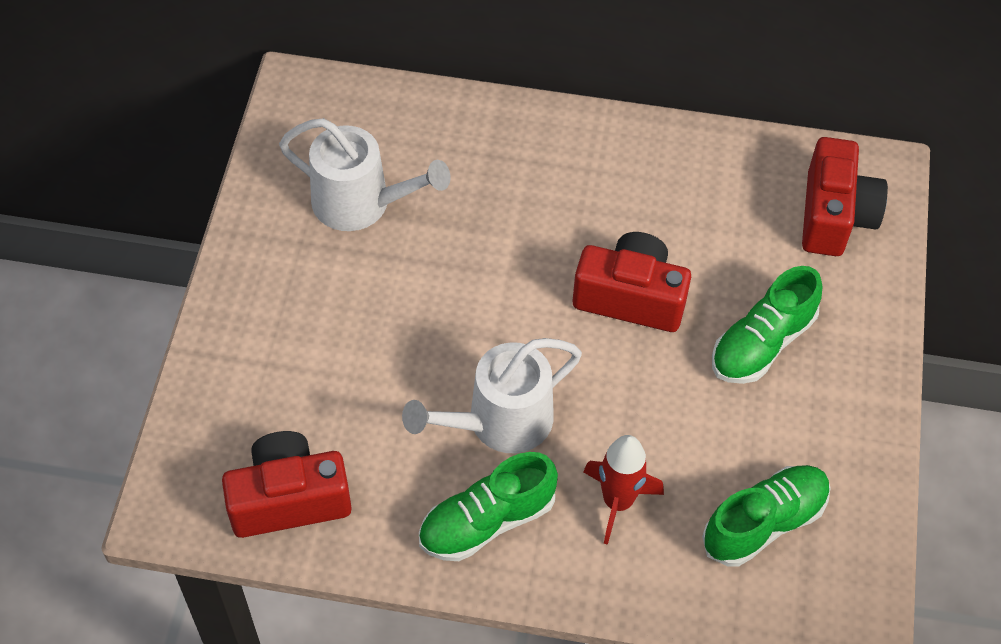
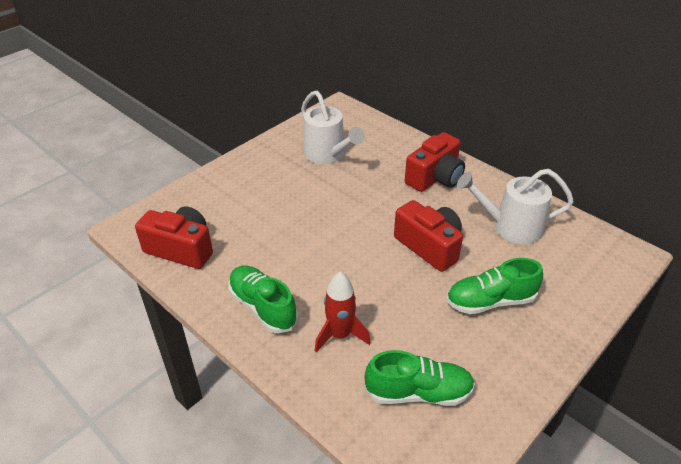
camera: 35 degrees right, 15 degrees down
(487, 521) = (263, 307): green shoe -> green shoe turned 45 degrees clockwise
(499, 422) = (311, 267): white watering can -> white watering can (510, 227)
(834, 215) = (583, 262): red camera -> red camera (435, 178)

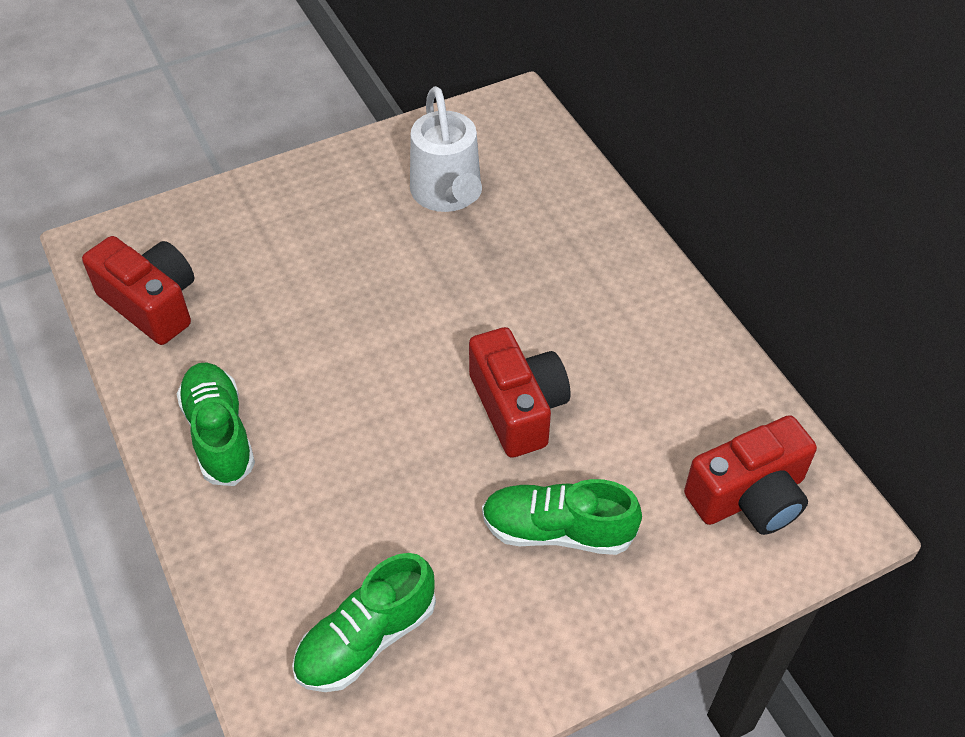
camera: 20 degrees right, 10 degrees up
(340, 335) = (304, 513): red rocket -> none
(418, 392) = (366, 639): green shoe -> green shoe turned 120 degrees clockwise
(435, 178) = (599, 284): red camera -> red camera (749, 496)
(510, 227) = (670, 411): white watering can -> none

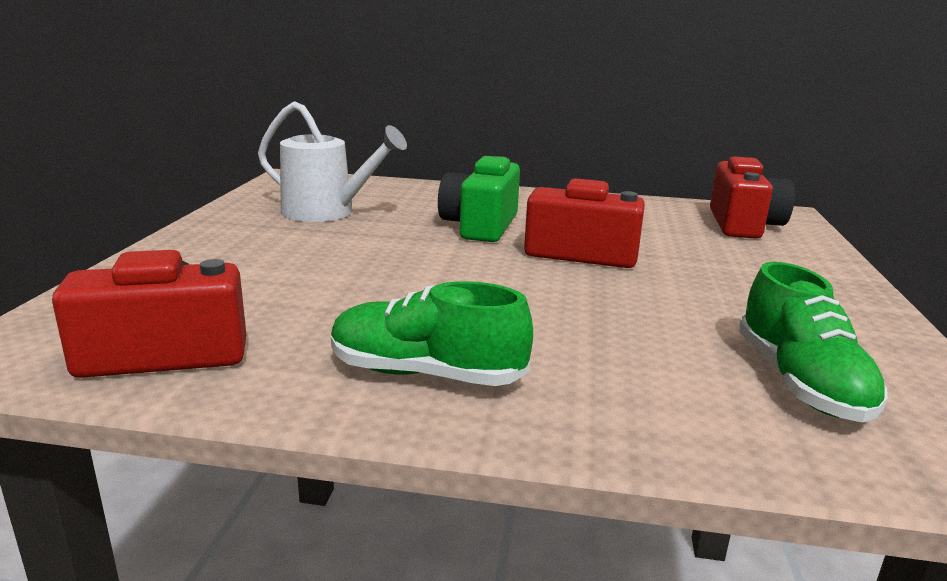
camera: 55 degrees left, 30 degrees down
(520, 305) = (480, 226): none -> green camera
(557, 530) = (725, 276): green shoe -> none

